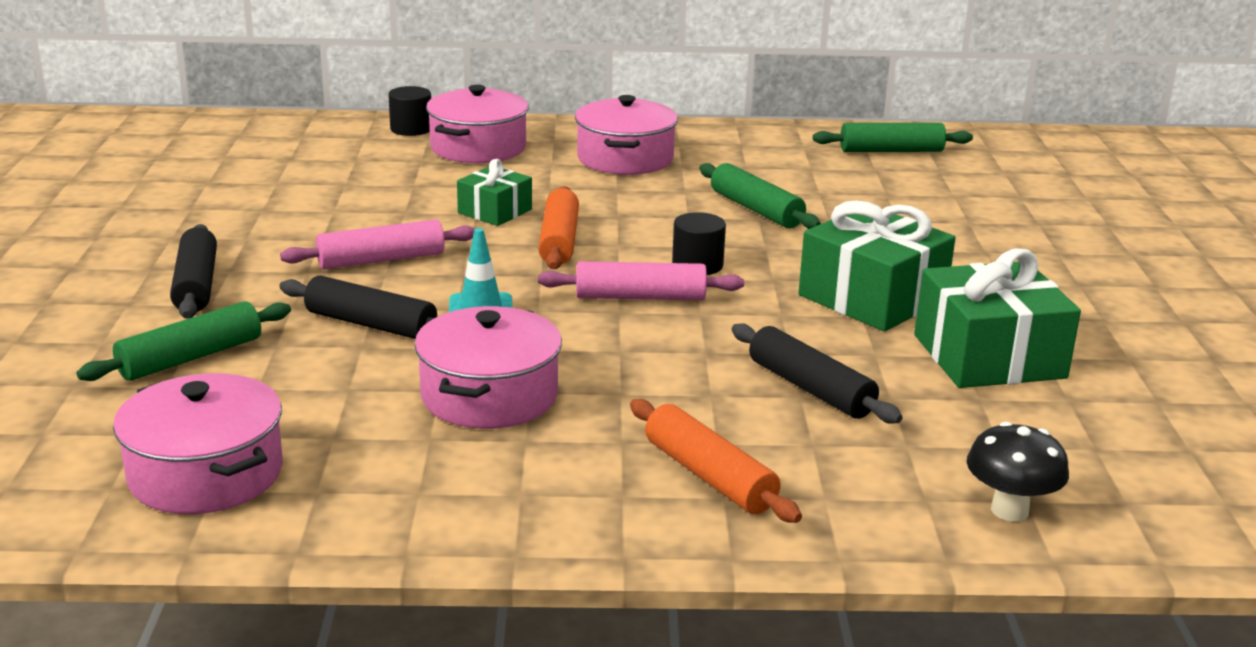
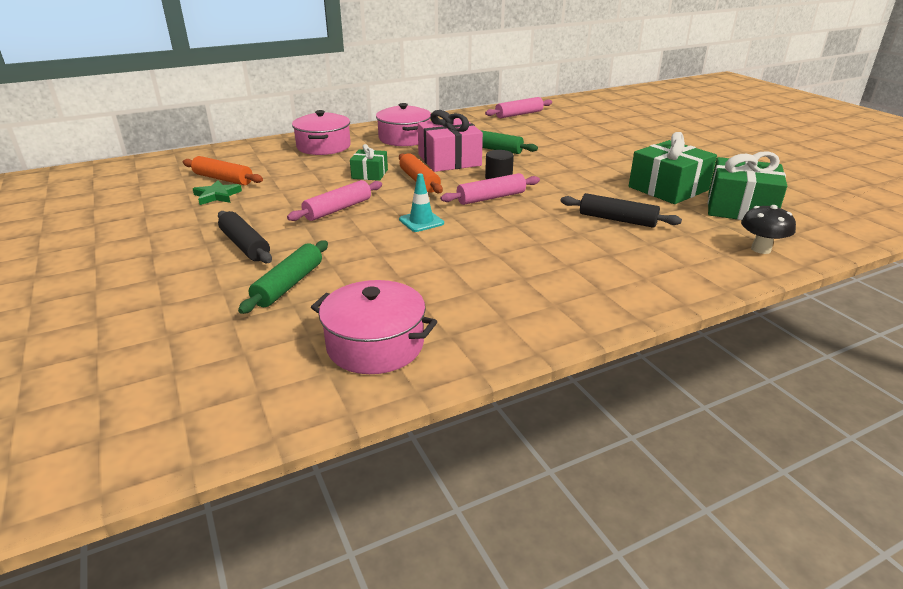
camera: 25 degrees left, 5 degrees up
(239, 198) = (217, 196): none -> green star
(371, 324) = (372, 242): black rolling pin -> none
(411, 129) = (276, 144): black cylinder -> none
(489, 396) = (478, 261): pink pot -> none
(653, 214) = (449, 160): none -> pink gift
(709, 476) = (627, 270): orange rolling pin -> orange rolling pin (223, 179)
(872, 297) = (591, 175): green gift -> green gift (740, 208)
(891, 151) = (519, 114): green rolling pin -> pink rolling pin

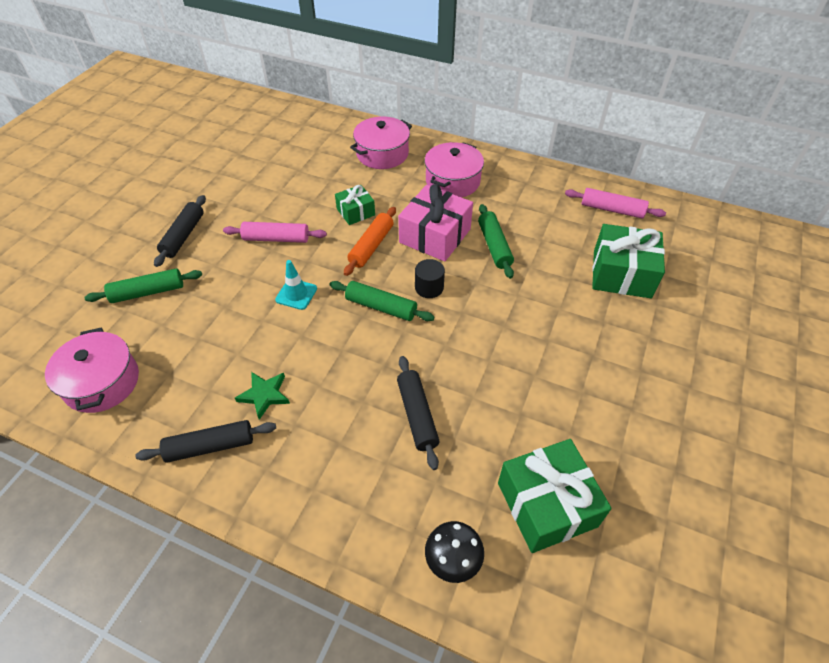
camera: 50 degrees right, 20 degrees up
(217, 196) = (243, 170): green star -> green star (264, 395)
(223, 179) = (272, 153): orange rolling pin -> none
(491, 198) = (381, 307): pink rolling pin -> green rolling pin
(544, 308) = (210, 446): none -> black rolling pin
(668, 188) = (536, 420): green gift -> green gift (621, 274)

